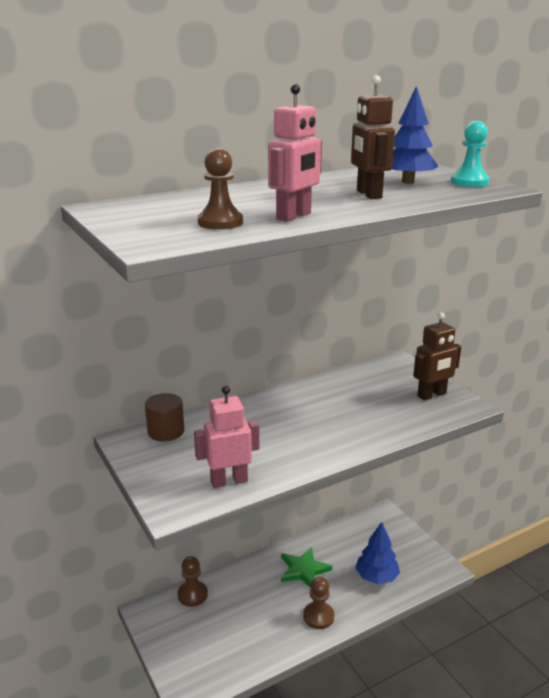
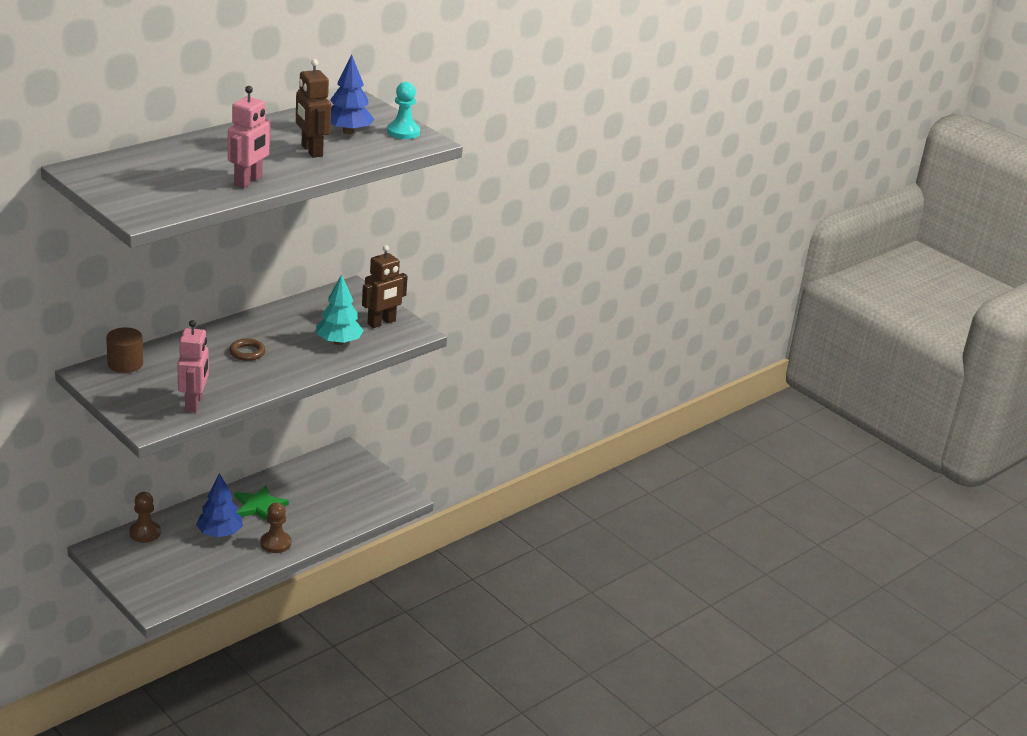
camera: 15 degrees left, 5 degrees up
(220, 222) = (189, 189): brown pawn -> none
(229, 481) = (194, 403): pink robot -> pink robot turned 120 degrees clockwise
(293, 423) = (247, 352): none -> brown ring
(376, 577) = (334, 508): blue tree -> blue tree (219, 533)
(389, 414) = (338, 342): none -> turquoise tree

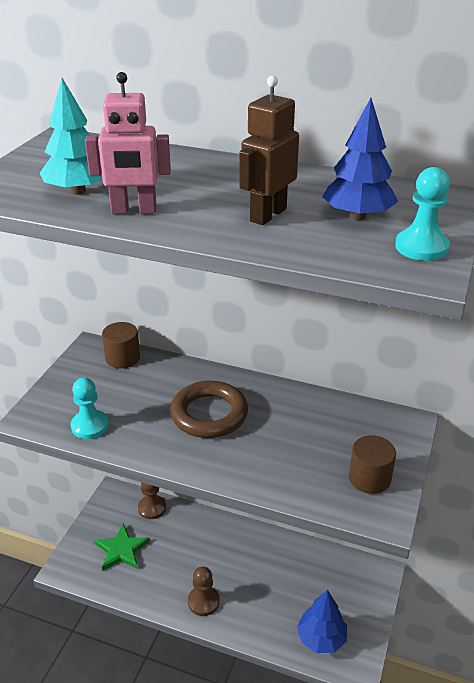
camera: 65 degrees right, 5 degrees up
(194, 403) = (90, 426): pink robot -> turquoise pawn
(219, 533) = (187, 554): blue tree -> blue tree (321, 638)
(247, 352) = (209, 414): brown ring -> brown ring, size x1.92
(259, 506) = (245, 558): green star -> green star (121, 550)
(338, 342) = (294, 465): turquoise tree -> turquoise tree (78, 191)
(381, 323) = (369, 478): brown robot -> brown cylinder

